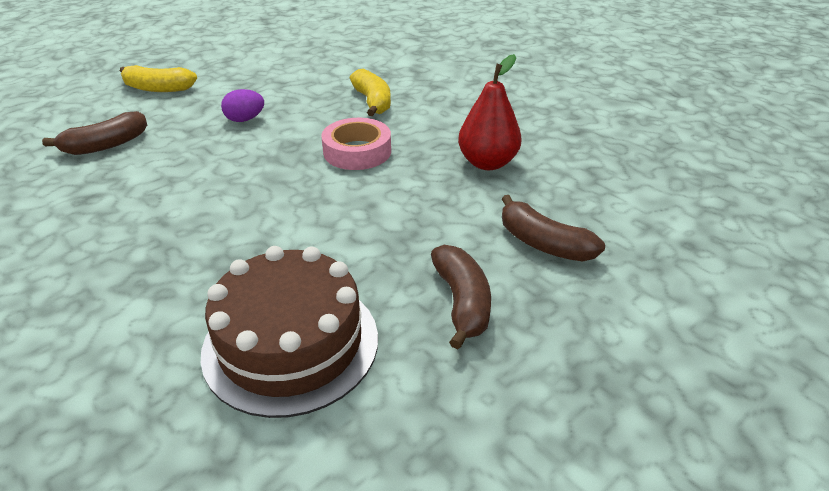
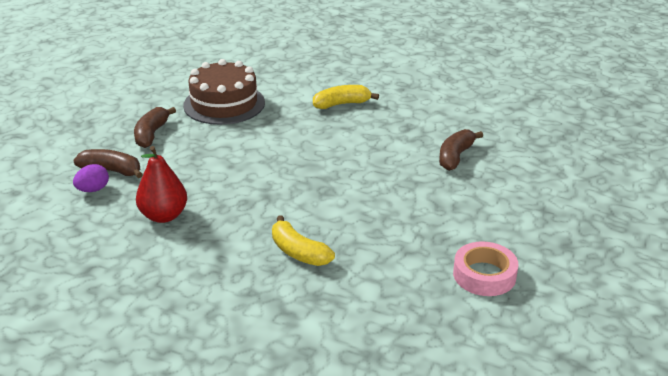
camera: 155 degrees right, 5 degrees down
(158, 88) = (506, 212): yellow banana -> yellow banana (341, 104)
(245, 119) = (388, 202): purple egg -> purple egg (93, 190)
(357, 151) = (271, 199): pink tape -> pink tape (484, 275)
(462, 302) = (151, 134): brown banana -> brown banana turned 45 degrees clockwise

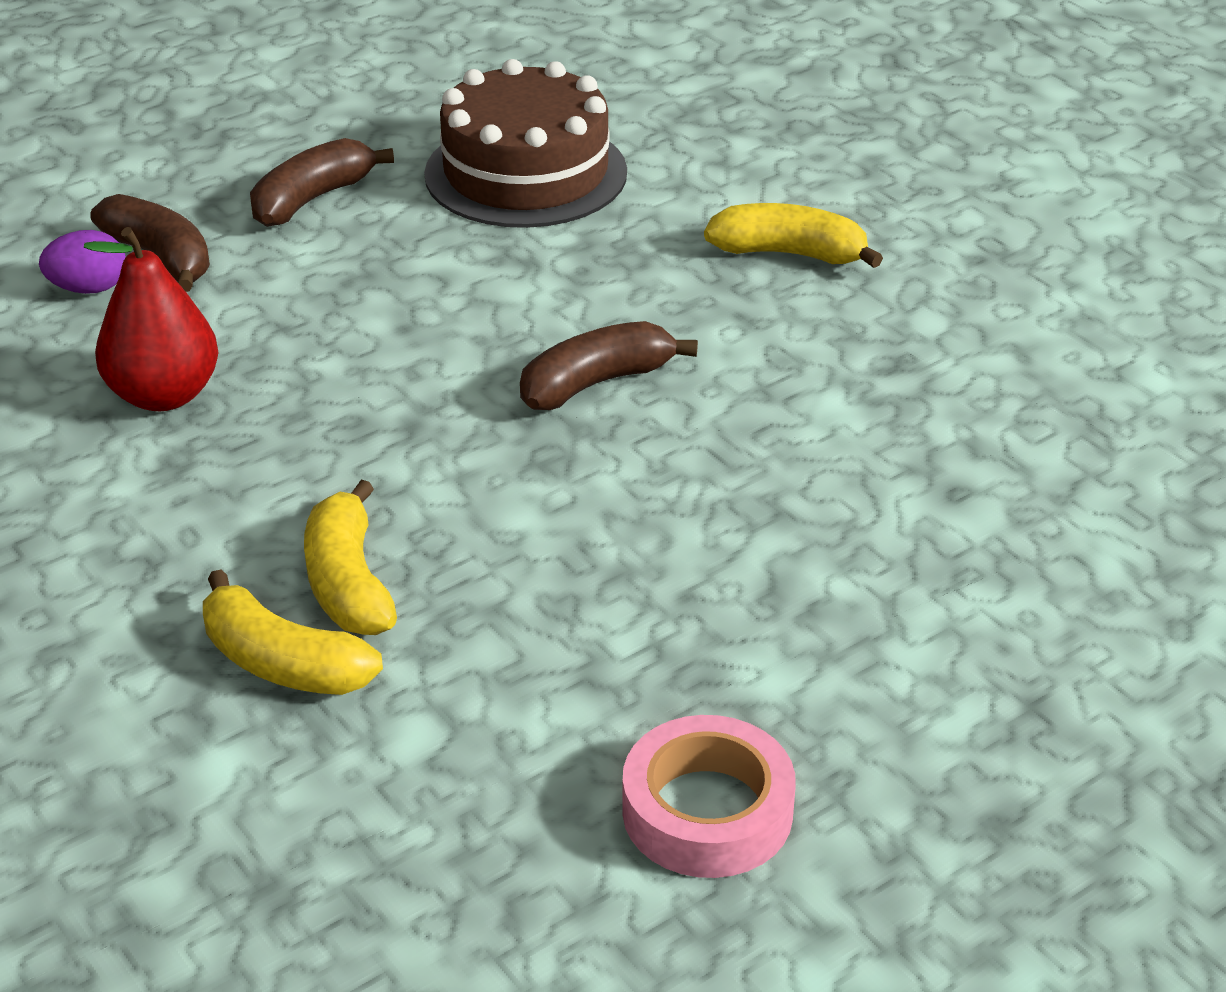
camera: 30 degrees right, 5 degrees up
(302, 285) = (283, 663): none -> yellow banana
(455, 157) = (937, 480): brown banana -> brown banana (596, 383)

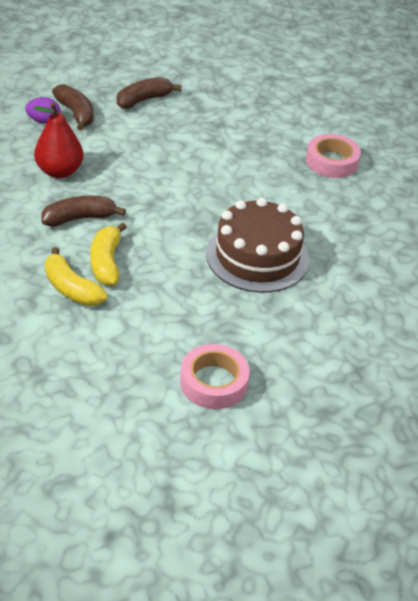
camera: 10 degrees right, 5 degrees up
(526, 173) = (234, 105): brown cake -> brown cake (257, 256)
(596, 383) = (231, 201): brown banana -> brown banana (79, 218)
(789, 253) = (331, 162): yellow banana -> pink tape

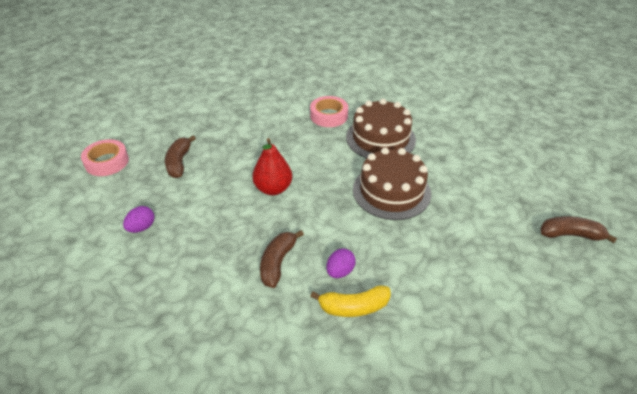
camera: 50 degrees left, 0 degrees up
(59, 171) = (212, 248): red pear -> red pear (273, 189)
(76, 113) = (153, 205): brown banana -> brown banana (570, 235)
(106, 262) = (340, 271): yellow banana -> purple egg
(213, 382) = (499, 274): pink tape -> pink tape (107, 162)
(339, 215) = (380, 138): none -> brown cake

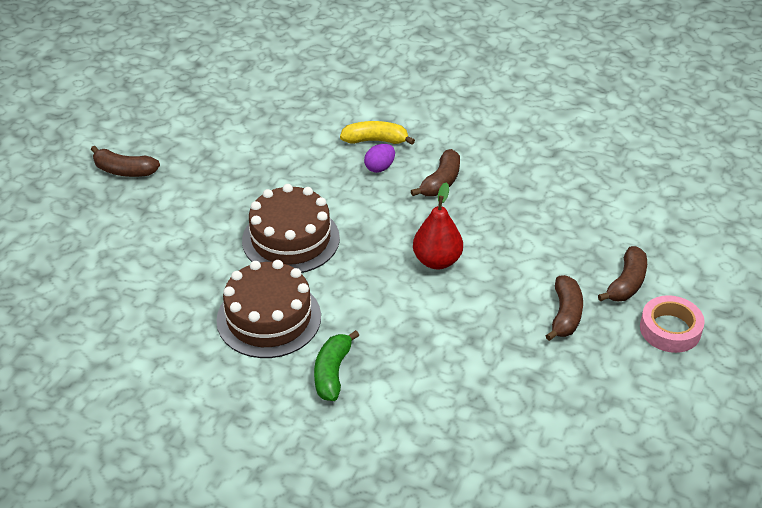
camera: 170 degrees left, 0 degrees up
(127, 189) = (626, 283): none -> brown banana
(142, 227) = (593, 233): purple egg -> none
(329, 116) = (332, 373): pink tape -> green banana

